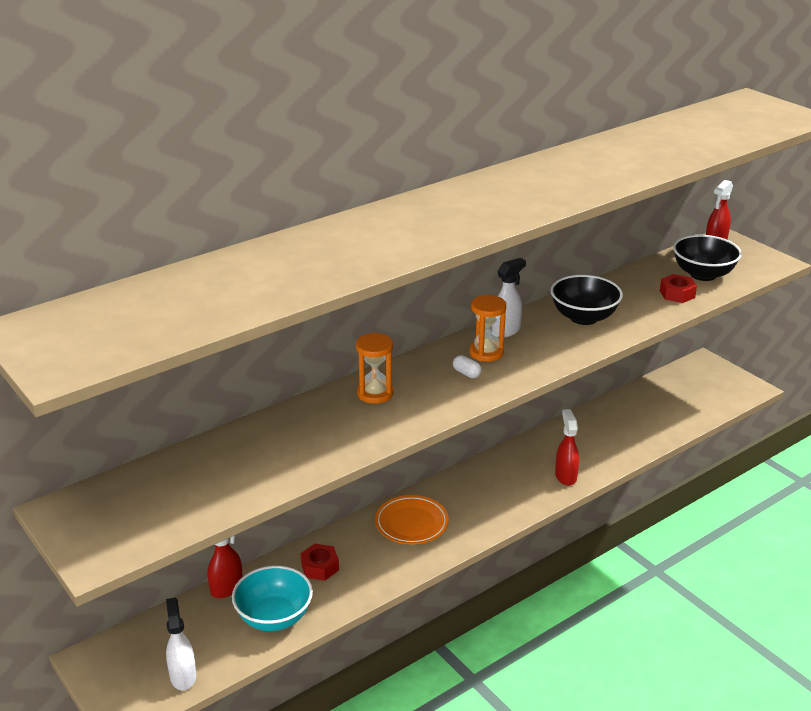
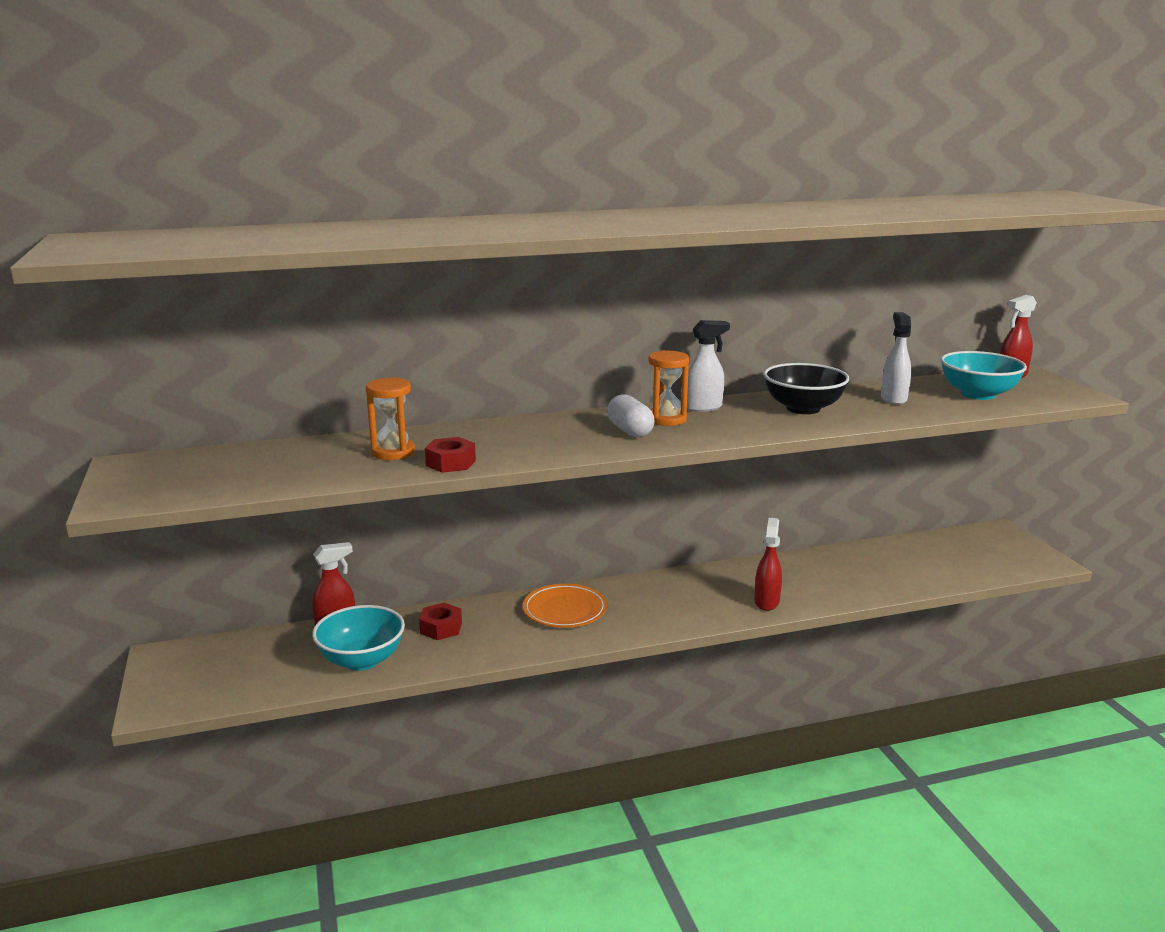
camera: 20 degrees right, 10 degrees down
(183, 676) = (233, 689): white spray bottle -> white spray bottle (893, 399)
(375, 393) = (517, 432): orange hourglass -> orange hourglass (393, 452)
(466, 373) = (630, 431): white capsule -> white capsule, size x1.69
(677, 294) = (932, 405): red nut -> red nut (450, 463)
(703, 274) = (978, 394): black bowl -> turquoise bowl

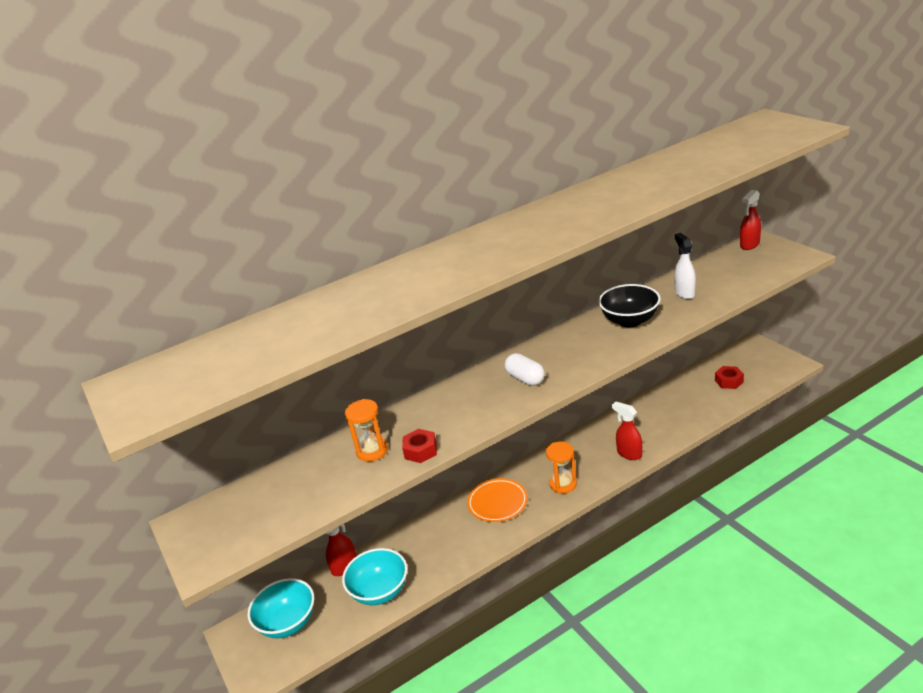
camera: 10 degrees left, 10 degrees up
(441, 628) = (420, 545): red nut -> red nut (729, 381)
(666, 419) = (544, 359): orange hourglass -> orange hourglass (563, 484)
(704, 407) = (562, 338): white spray bottle -> none
(766, 602) = (629, 454): red spray bottle -> red spray bottle turned 45 degrees counterclockwise
(978, 394) = (737, 273): turquoise bowl -> turquoise bowl (288, 623)

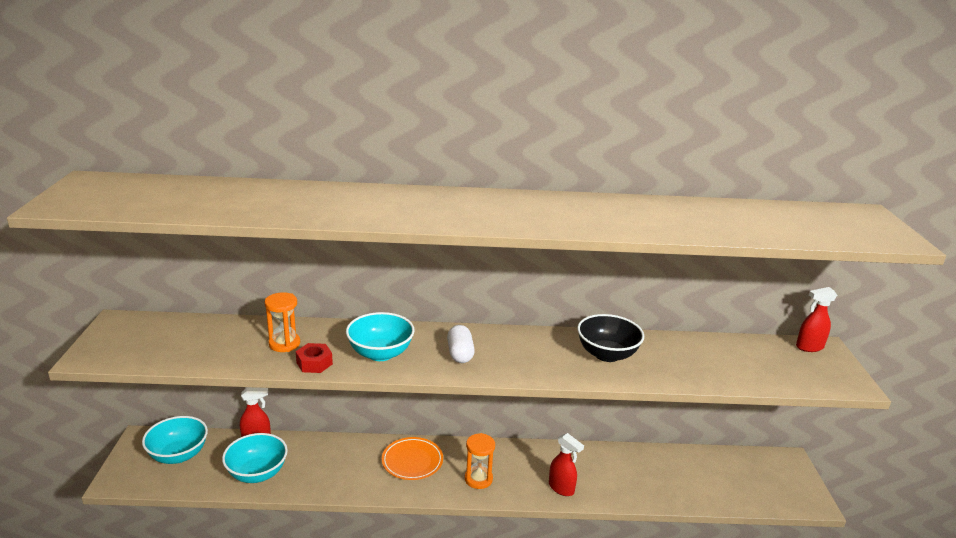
camera: 25 degrees right, 5 degrees down
(463, 413) = (380, 353): none -> turquoise bowl
(629, 454) = (561, 488): red spray bottle -> red spray bottle turned 150 degrees clockwise
(684, 293) = (688, 357): white spray bottle -> none
(729, 381) = (726, 480): red nut -> none

